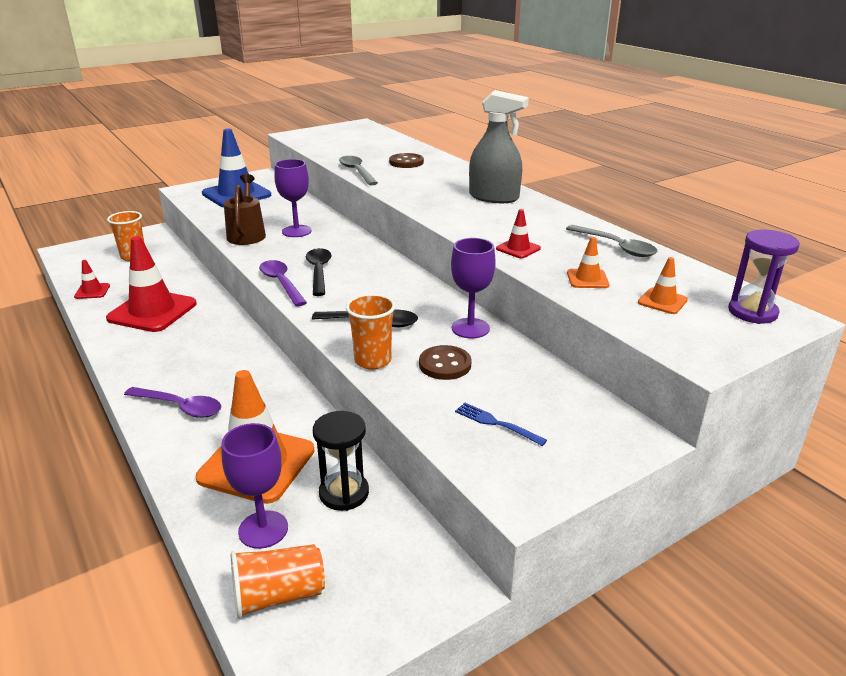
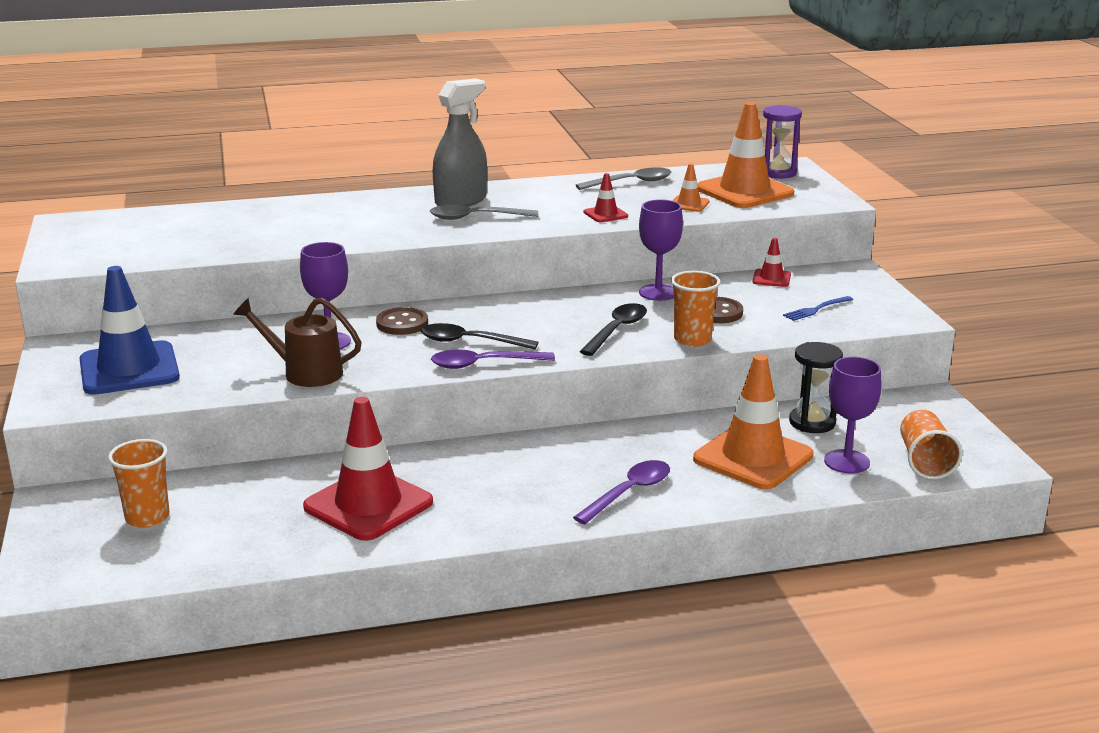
camera: 70 degrees left, 5 degrees down
(92, 291) = (251, 553): red traffic cone -> red traffic cone (771, 278)
(357, 171) = (291, 247): grey spoon -> grey spoon (476, 218)
(406, 162) = (288, 219): brown button -> brown button (402, 324)
(662, 301) = (744, 191): orange traffic cone -> orange traffic cone, size x2.21

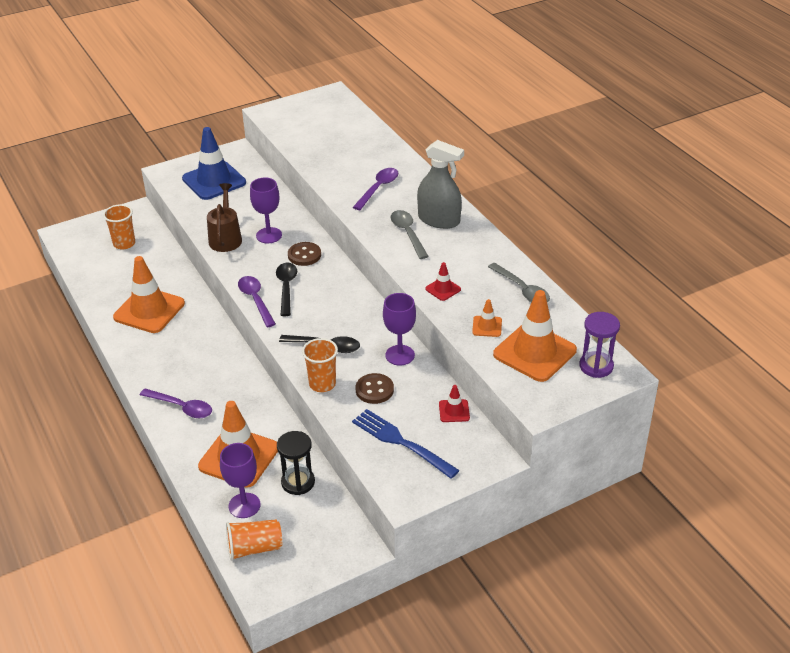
camera: 75 degrees right, 15 degrees up
(356, 221) = (378, 188): none -> purple spoon
(368, 505) = (149, 310): red traffic cone -> orange traffic cone
(816, 309) = (401, 442): blue fork -> blue fork, size x1.87

